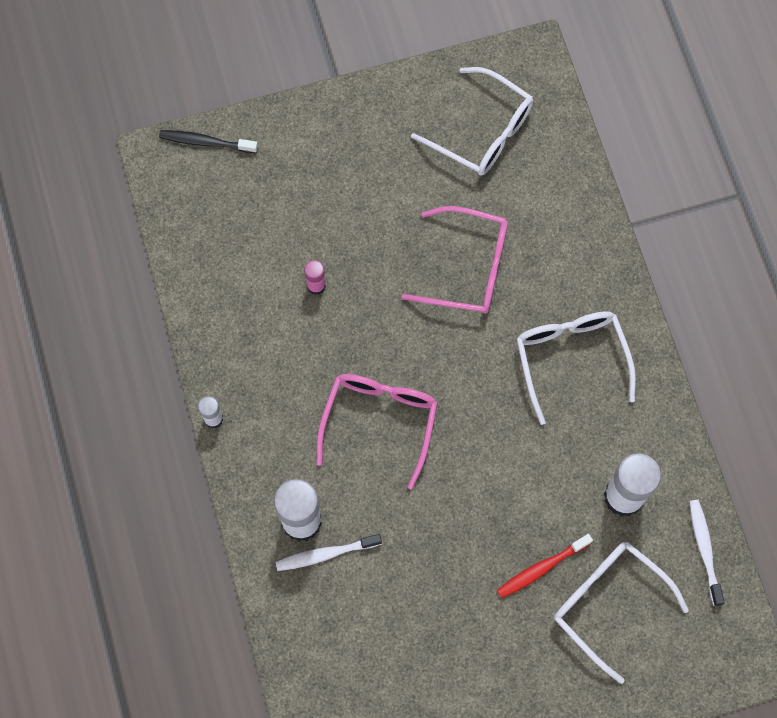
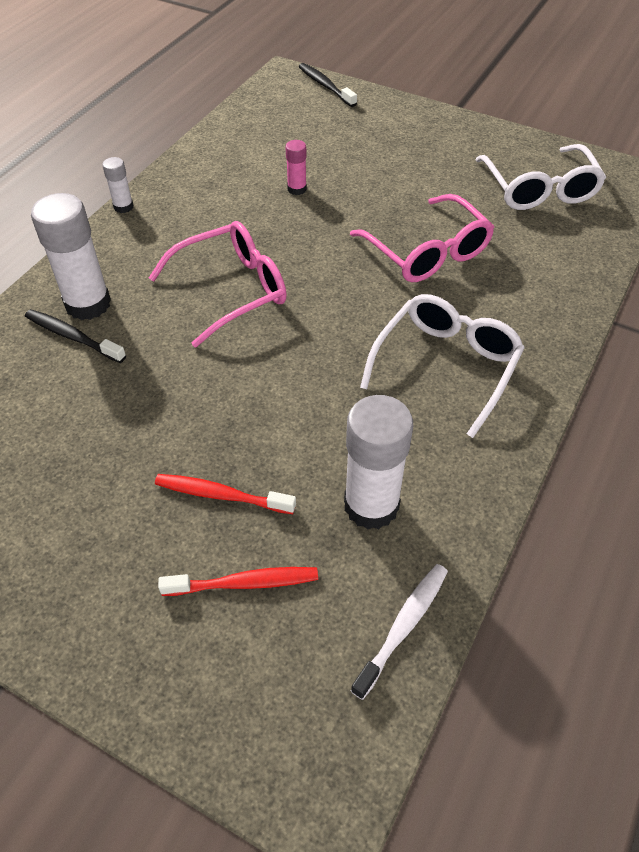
camera: 45 degrees right, 20 degrees down
(326, 554) = (73, 337): white toothbrush -> black toothbrush
(608, 604) = (244, 583): white glasses -> red toothbrush

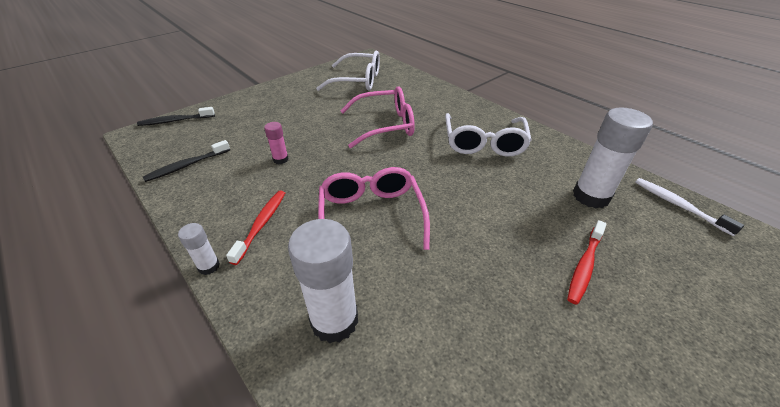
camera: 70 degrees left, 10 degrees down
(73, 337) = (376, 342): black toothbrush -> black toothbrush (187, 165)
(244, 583) = (663, 269): red toothbrush -> red toothbrush (261, 224)
(446, 366) = (484, 143): white glasses -> white glasses turned 135 degrees counterclockwise

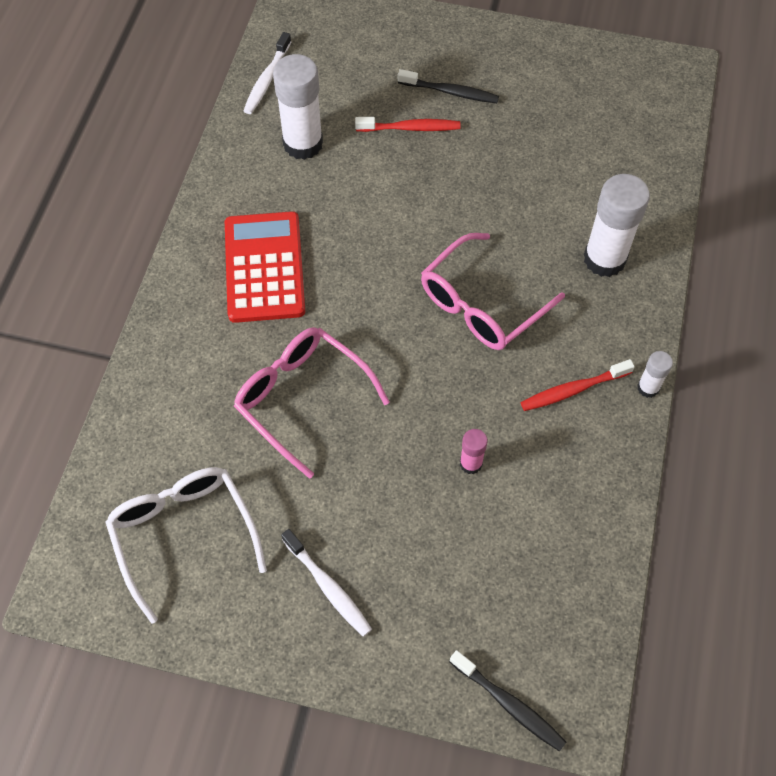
camera: 125 degrees left, 20 degrees up
(187, 165) = (569, 563): black toothbrush -> black toothbrush (450, 92)
(289, 100) = (328, 587): none -> white toothbrush
(484, 143) = (264, 267): white glasses -> red calculator

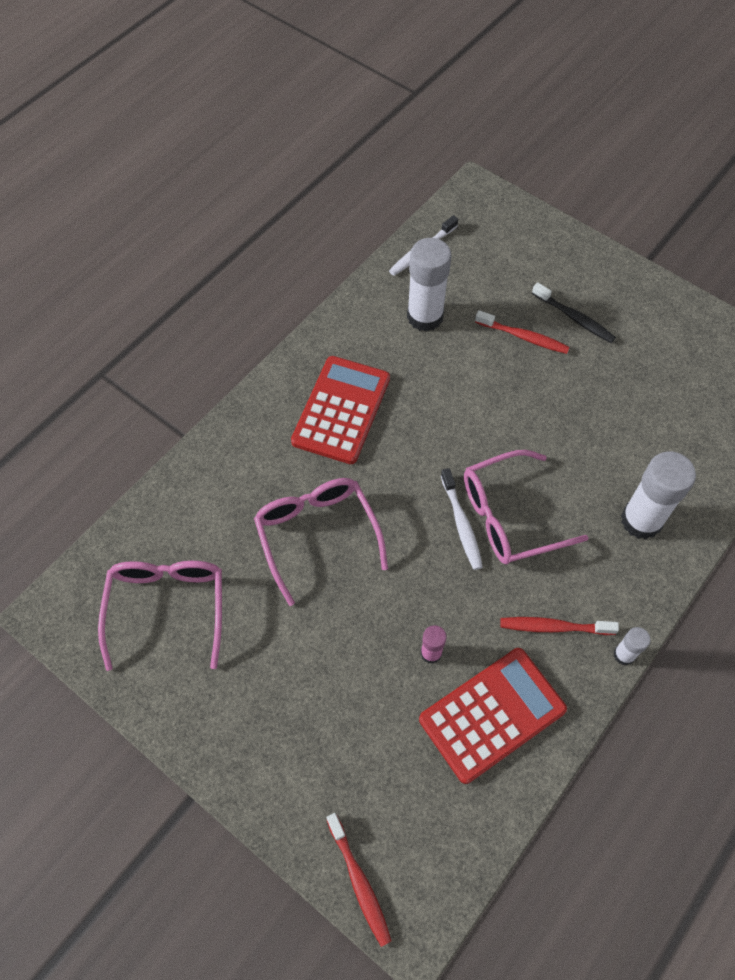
camera: 25 degrees right, 0 degrees up
(184, 535) = (167, 608): white glasses -> pink glasses
(328, 587) = (259, 705): white toothbrush -> white toothbrush (461, 523)
(509, 704) = (359, 882): black toothbrush -> red toothbrush
(556, 495) = (492, 715): none -> red calculator

